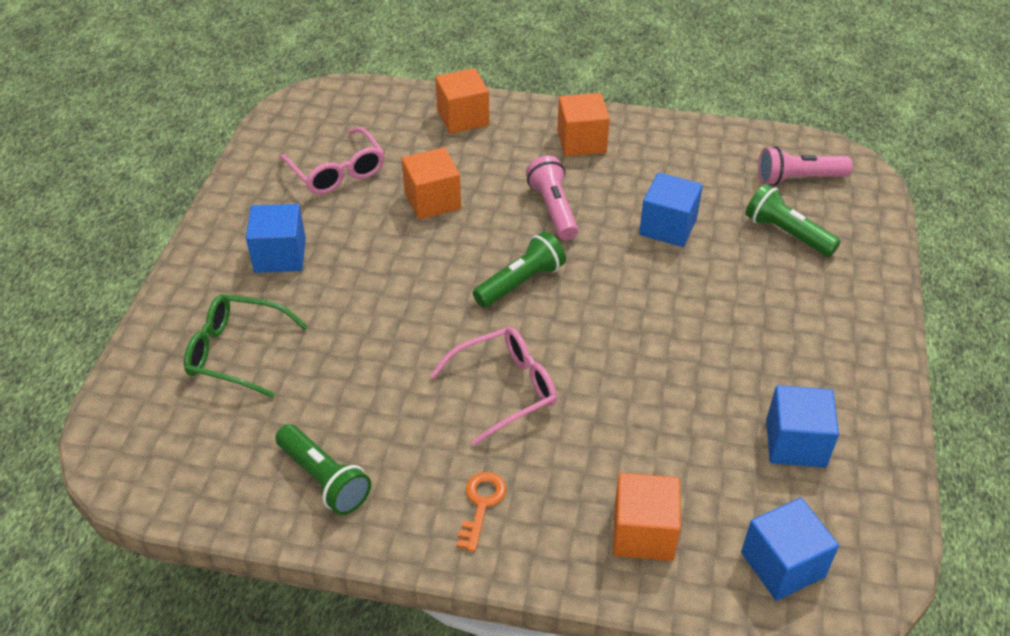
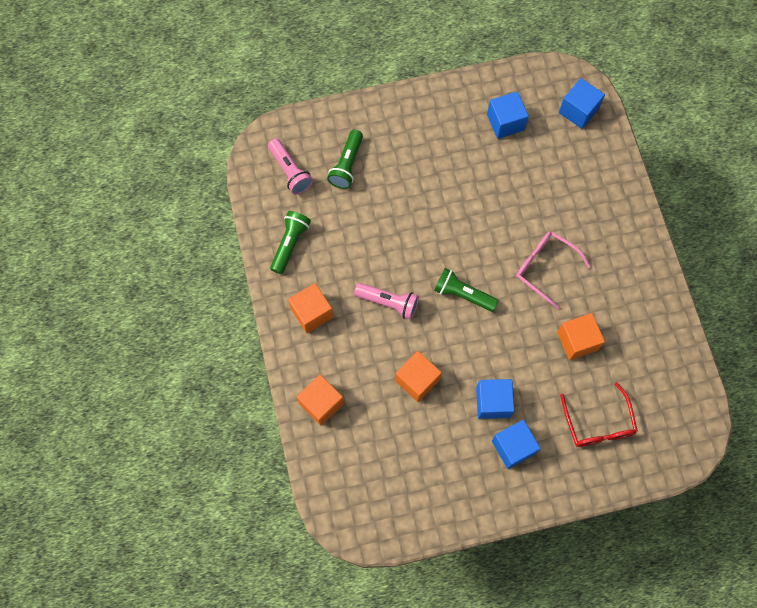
camera: 115 degrees left, 25 degrees up
(237, 352) = (598, 423): green glasses -> red glasses
(324, 479) = (648, 327): green flashlight -> green flashlight (290, 244)
(337, 171) = (419, 458): pink glasses -> none
(481, 504) = (620, 247): orange key -> none
(553, 209) = (389, 303): pink flashlight -> pink flashlight turned 120 degrees counterclockwise
(643, 533) = (594, 172): orange cube -> orange cube (577, 341)
(668, 227) = (373, 231): blue cube -> blue cube (493, 402)

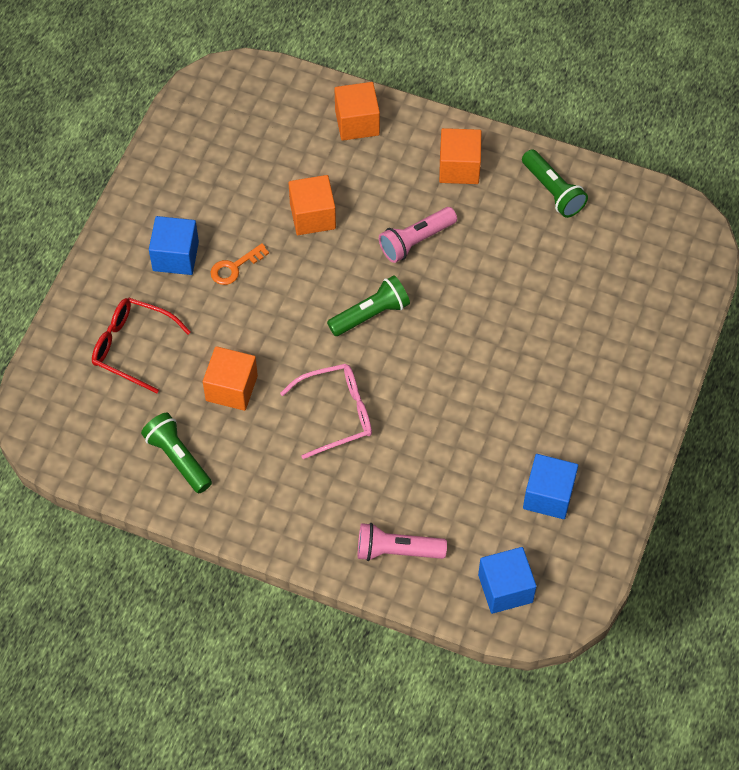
camera: 125 degrees right, 10 degrees down
(290, 172) = (642, 239): pink flashlight -> pink flashlight (396, 550)
(347, 165) = (611, 298): green flashlight -> green flashlight (178, 458)
(493, 402) = (234, 267): blue cube -> orange key

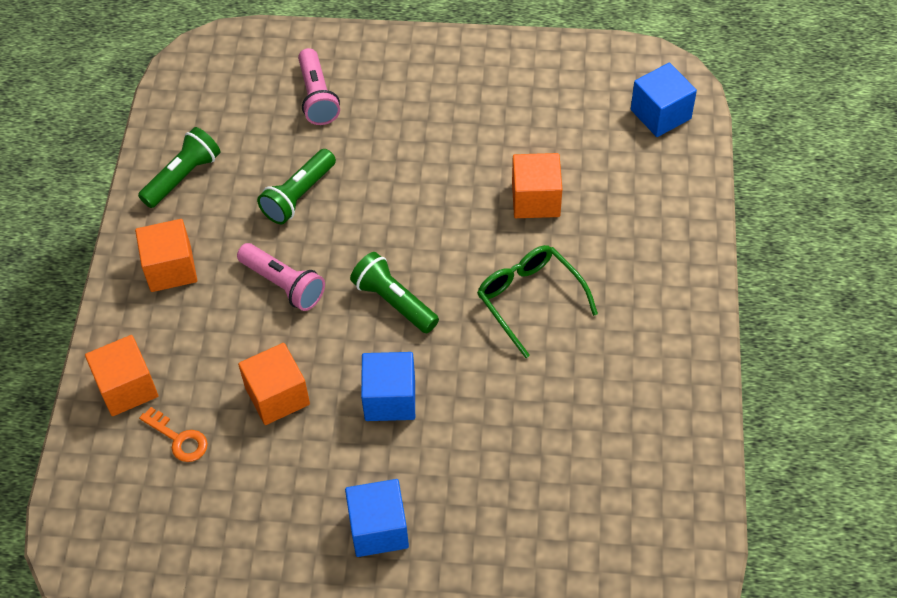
camera: 105 degrees left, 5 degrees down
(132, 347) = (523, 534): red glasses -> none
(178, 458) = (647, 436): green flashlight -> green flashlight (298, 196)
(231, 388) = (538, 409): orange cube -> orange cube (535, 199)
(234, 267) = (375, 457): orange key -> orange key (179, 439)
(336, 413) = (529, 300): pink glasses -> green glasses
(396, 550) = (662, 207): pink flashlight -> pink flashlight (317, 97)
(548, 495) = (549, 103): blue cube -> blue cube (390, 398)

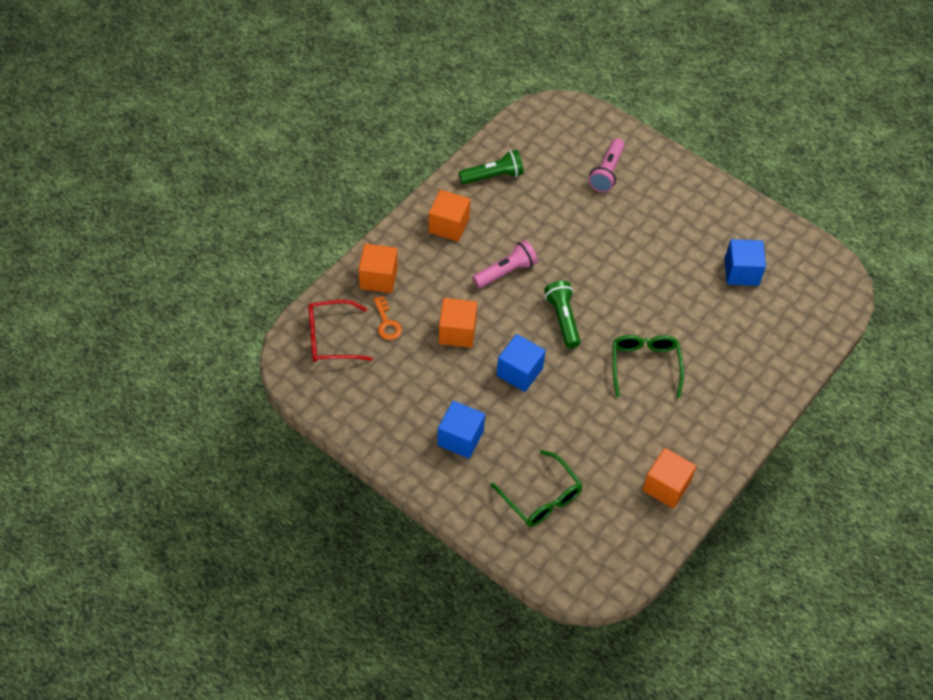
camera: 30 degrees right, 0 degrees up
(119, 504) = (331, 338): none -> red glasses
(283, 285) = (506, 272): pink flashlight -> pink flashlight turned 105 degrees counterclockwise
(298, 196) = (552, 225): green flashlight -> none
(530, 539) = (541, 497): none -> green glasses
(535, 199) = (694, 309): orange cube -> orange cube (666, 486)
(660, 114) = (817, 303): blue cube -> blue cube (741, 272)

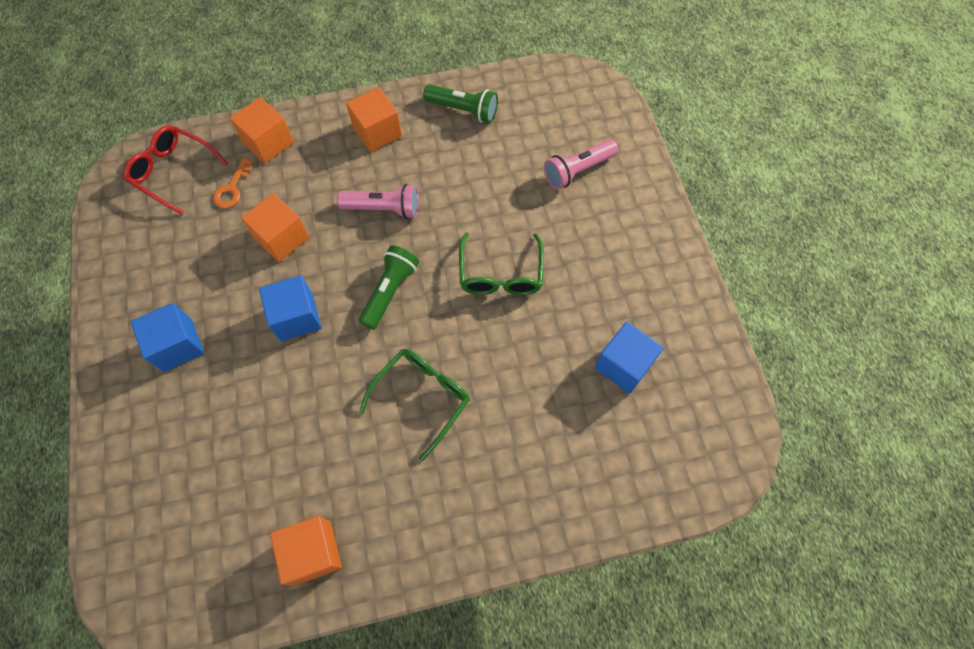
camera: 40 degrees right, 10 degrees up
(541, 497) = (184, 465): green glasses -> green glasses (500, 274)

